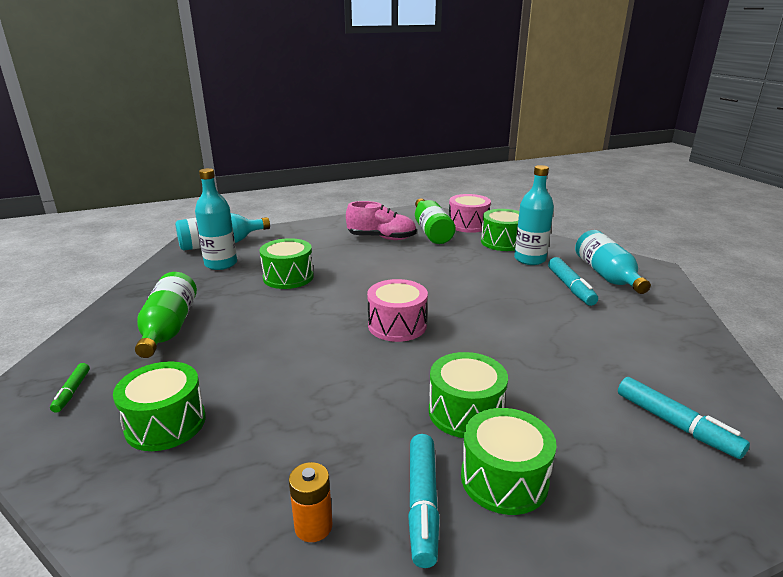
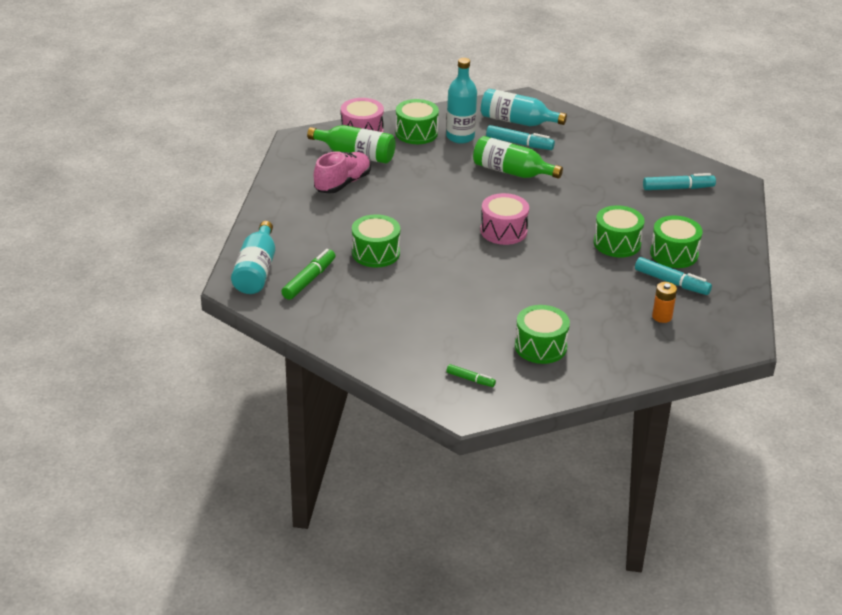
camera: 60 degrees left, 10 degrees up
(169, 328) = (413, 327): green bottle -> green bottle (512, 172)
(221, 264) = (309, 280): turquoise bottle -> green marker

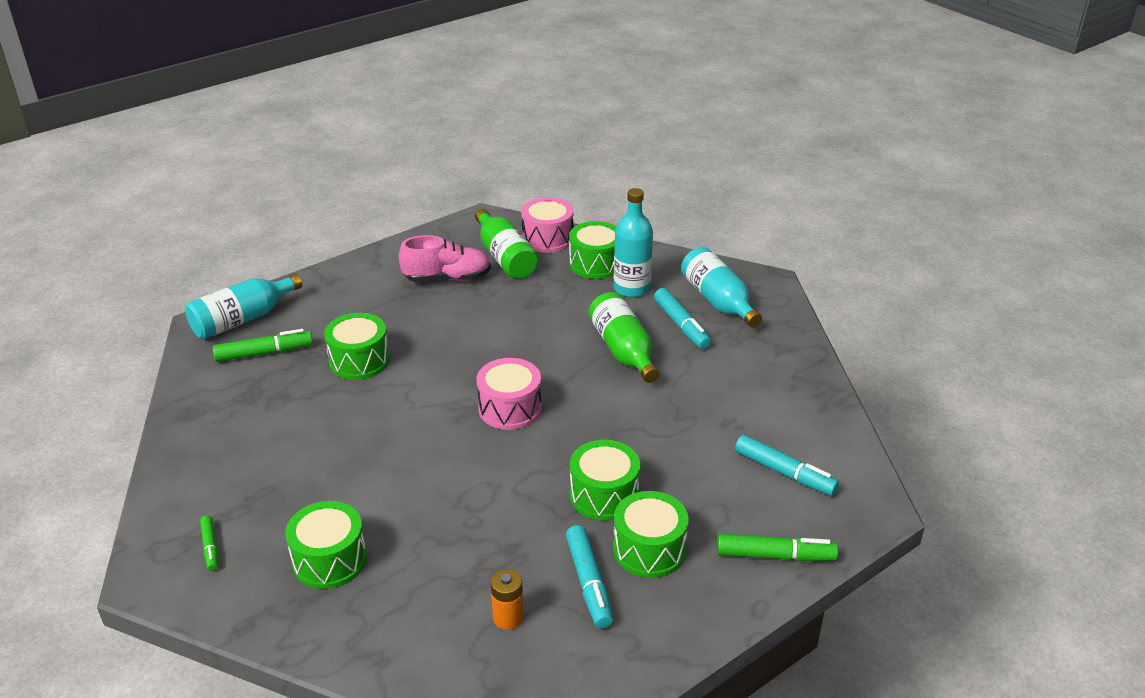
camera: 45 degrees right, 0 degrees up
(727, 225) = (775, 556): none -> green marker

